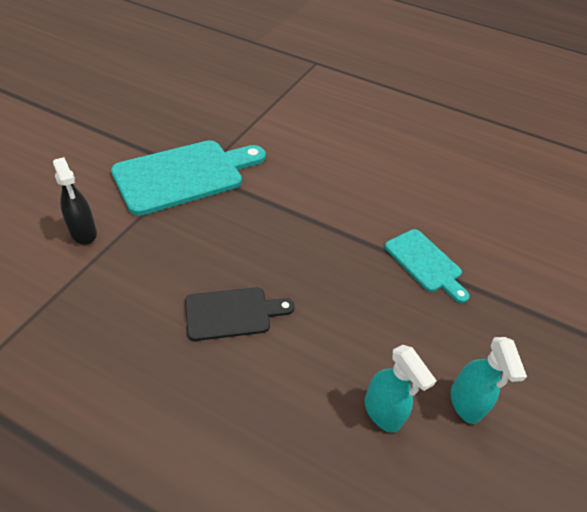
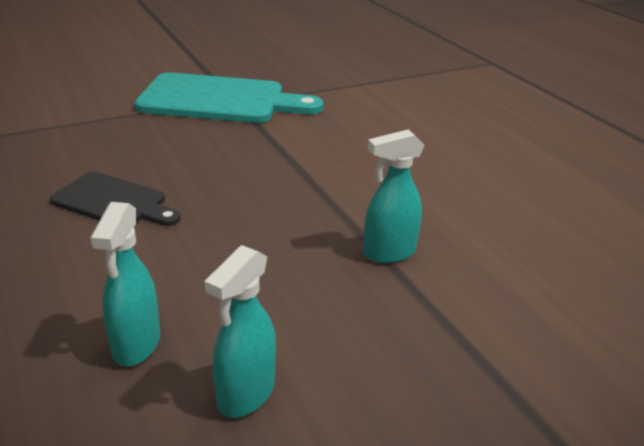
camera: 40 degrees right, 15 degrees down
(83, 233) = (79, 108): black spray bottle -> none
(425, 263) = (388, 253): turquoise cutting board -> turquoise spray bottle

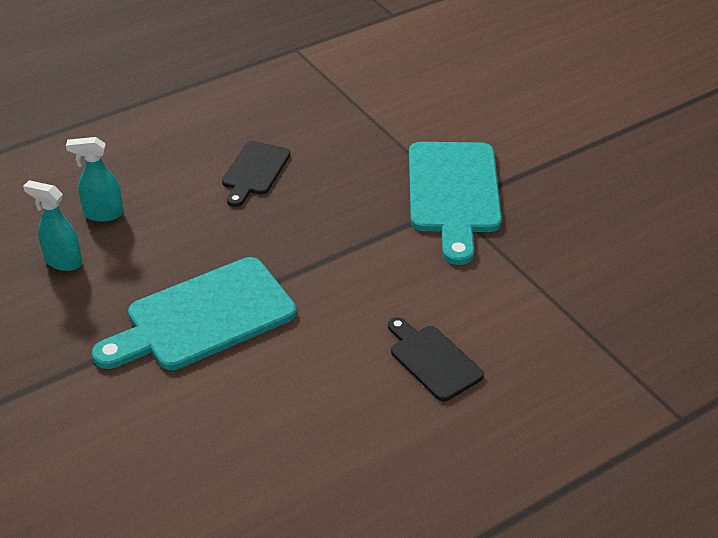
camera: 85 degrees right, 10 degrees up
(388, 253) = (203, 317): turquoise spray bottle -> turquoise cutting board
(446, 132) = (432, 360): none -> black cutting board

